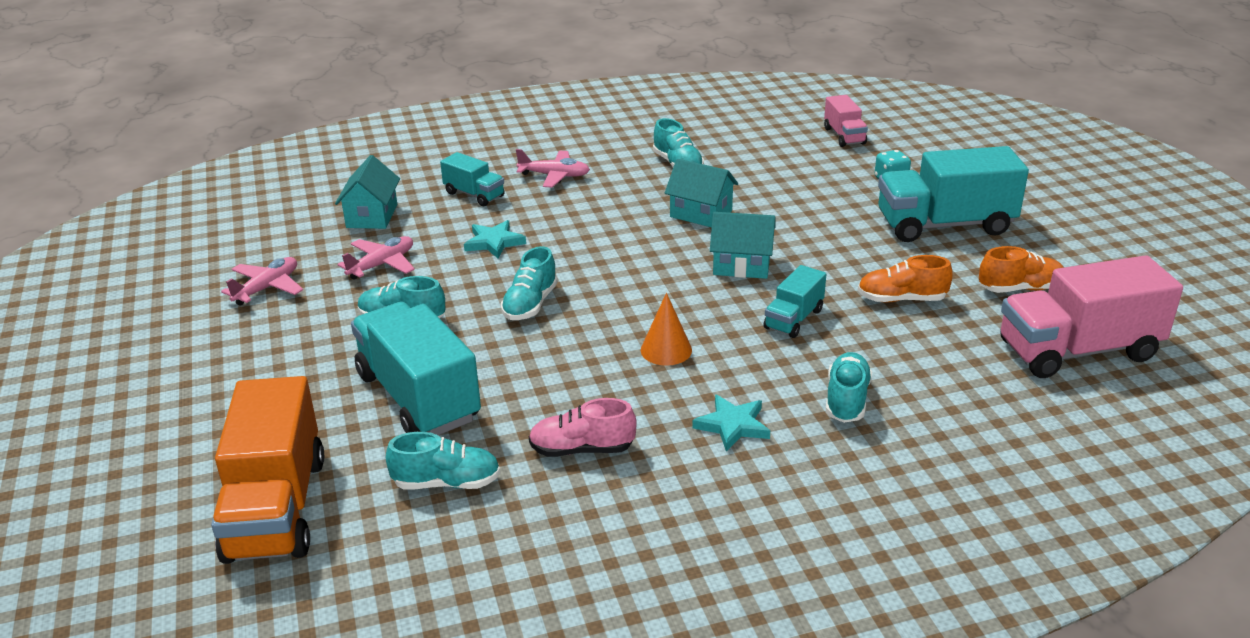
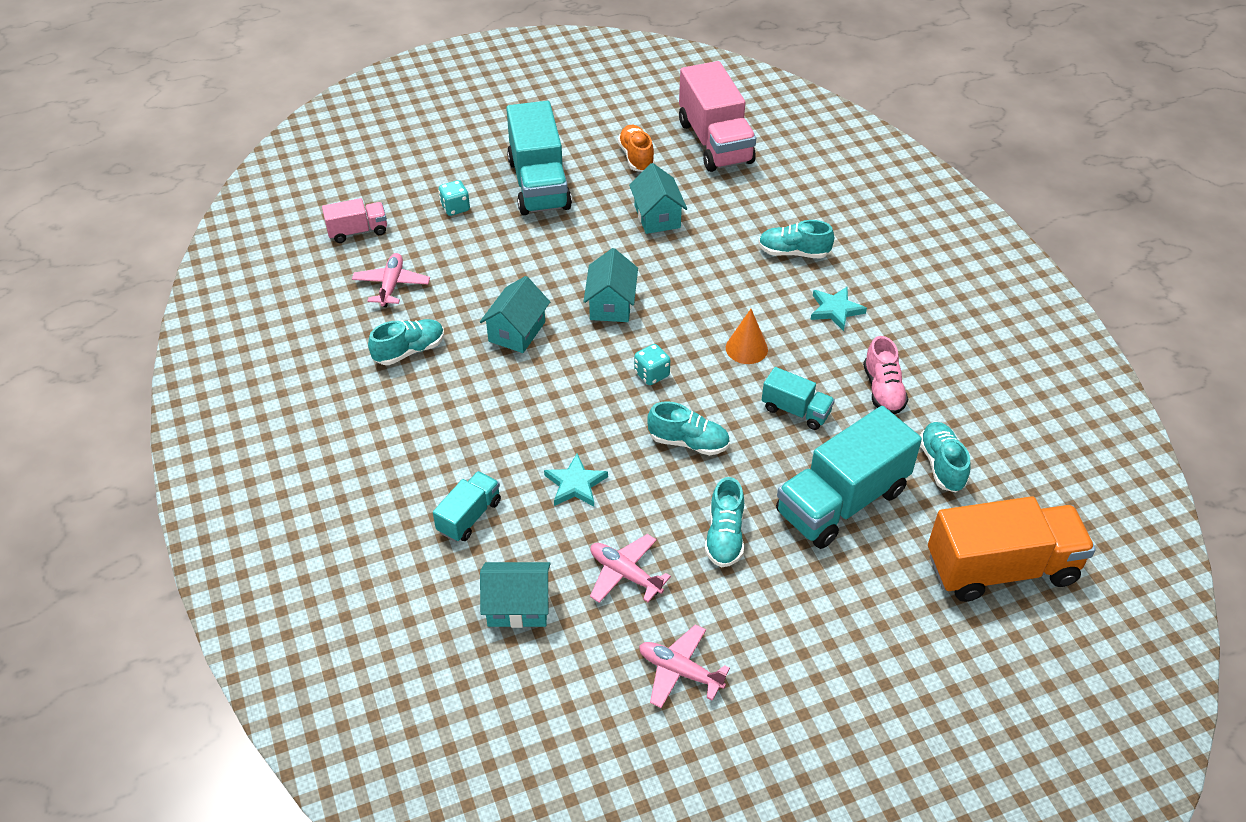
camera: 95 degrees left, 15 degrees up
(554, 176) = (427, 450): pink plane -> pink plane (391, 285)
(631, 286) = (651, 374): none -> turquoise dice
(793, 319) = (692, 275): turquoise truck -> turquoise truck (795, 411)
(901, 299) = (657, 217): orange shoe -> turquoise house

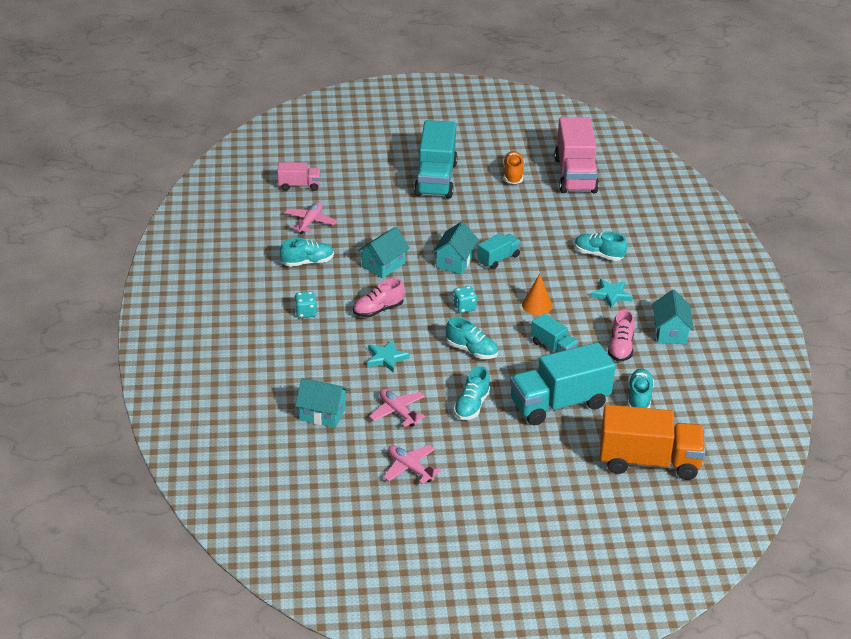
camera: 15 degrees right, 10 degrees down
(455, 208) = (371, 183): turquoise dice -> turquoise dice (305, 312)
(469, 516) = (310, 361): turquoise truck -> turquoise truck (498, 259)
(535, 406) = (378, 310): none -> pink shoe
(657, 217) = (511, 214): turquoise house -> turquoise house (670, 332)

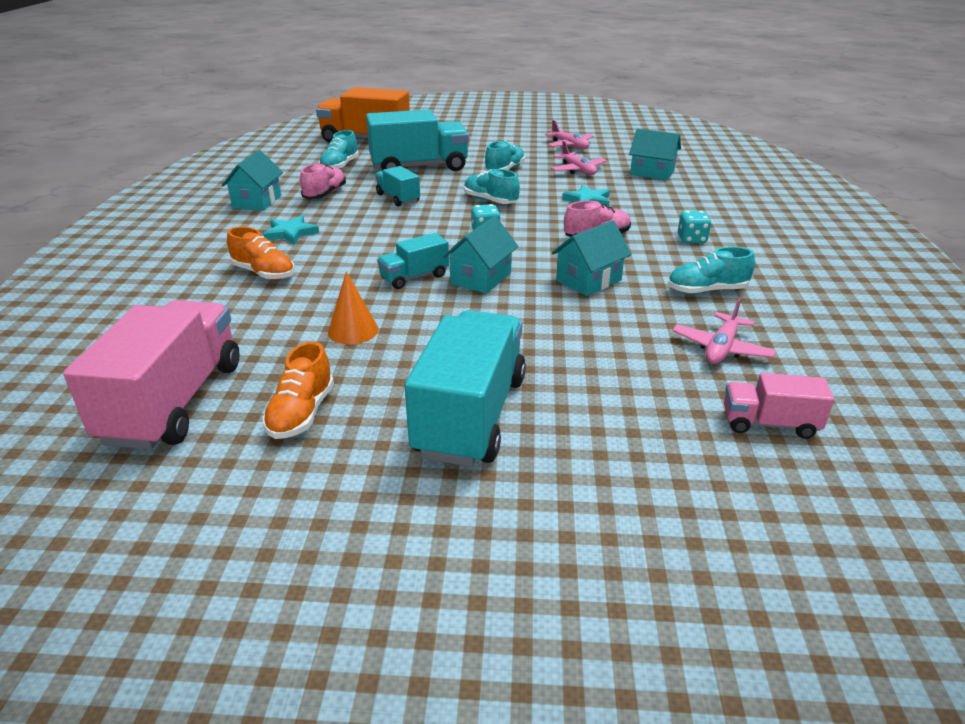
camera: 170 degrees left, 5 degrees down
(537, 305) = (392, 230): orange cone -> orange cone (353, 330)
(598, 254) = (264, 273): turquoise shoe -> orange shoe

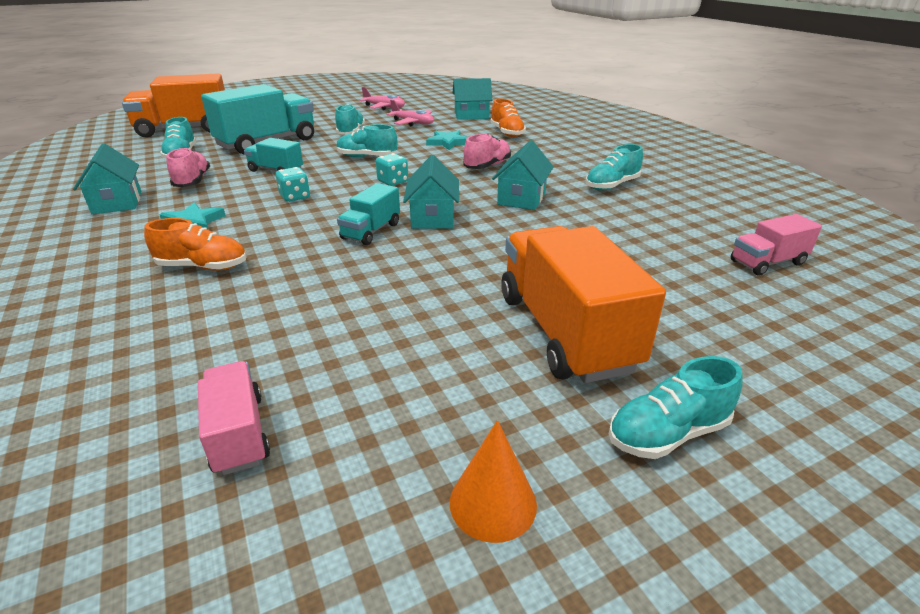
camera: 30 degrees left, 0 degrees up
(174, 402) = (238, 433): pink truck -> pink truck, size x0.51
(301, 413) = (406, 389): orange shoe -> orange shoe (507, 133)
(353, 330) = (366, 293): orange cone -> orange cone (493, 502)
(449, 523) = (667, 433): none -> turquoise shoe
(470, 416) = (565, 331): turquoise truck -> orange truck
(691, 239) = (557, 154): turquoise dice -> turquoise dice (295, 197)
(721, 348) = (672, 221): pink plane -> none

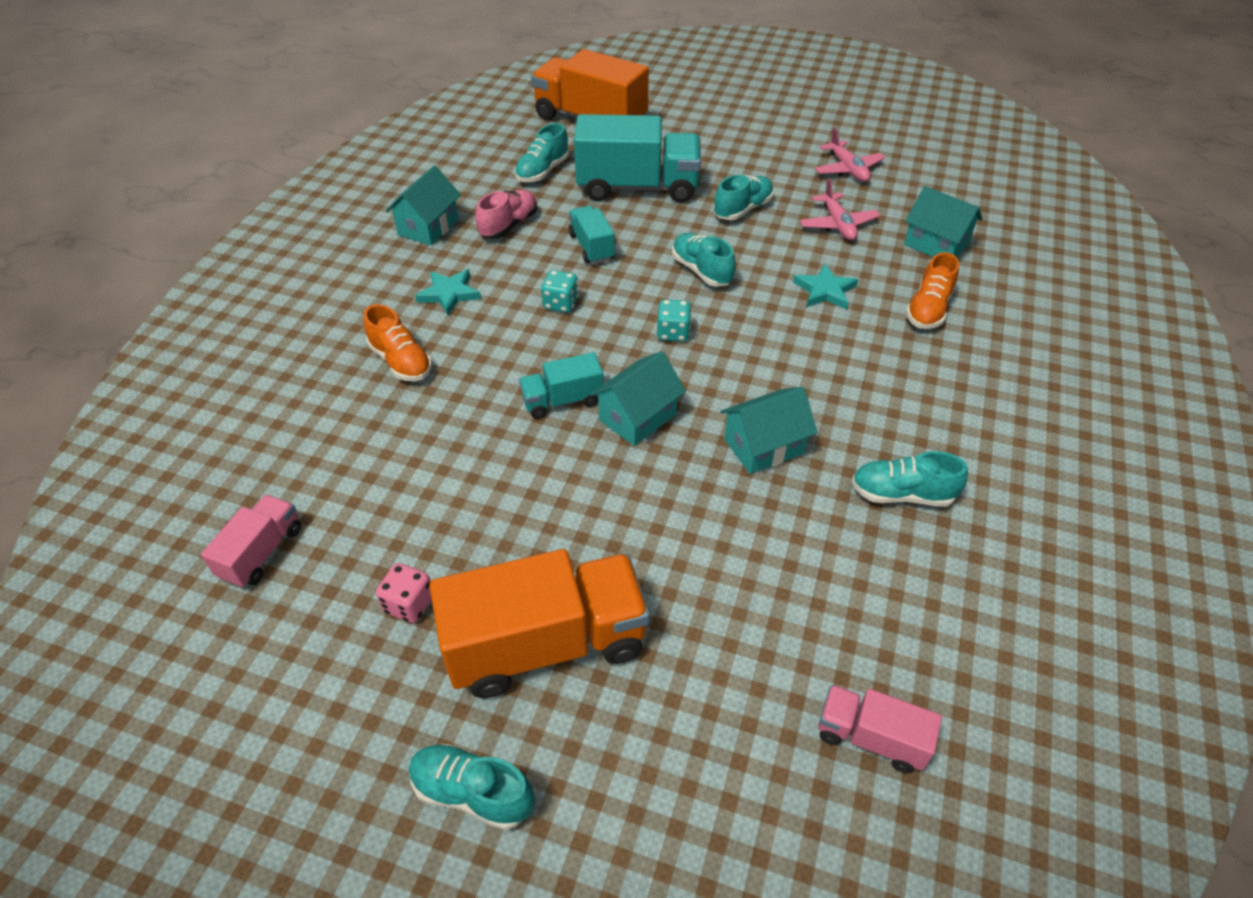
camera: 45 degrees right, 15 degrees up
(437, 375) = (409, 604): none -> pink dice
(487, 166) = (807, 365): pink shoe -> none
(493, 502) = (313, 729): orange cone -> none
(565, 331) = (546, 644): orange truck -> orange truck turned 45 degrees clockwise

